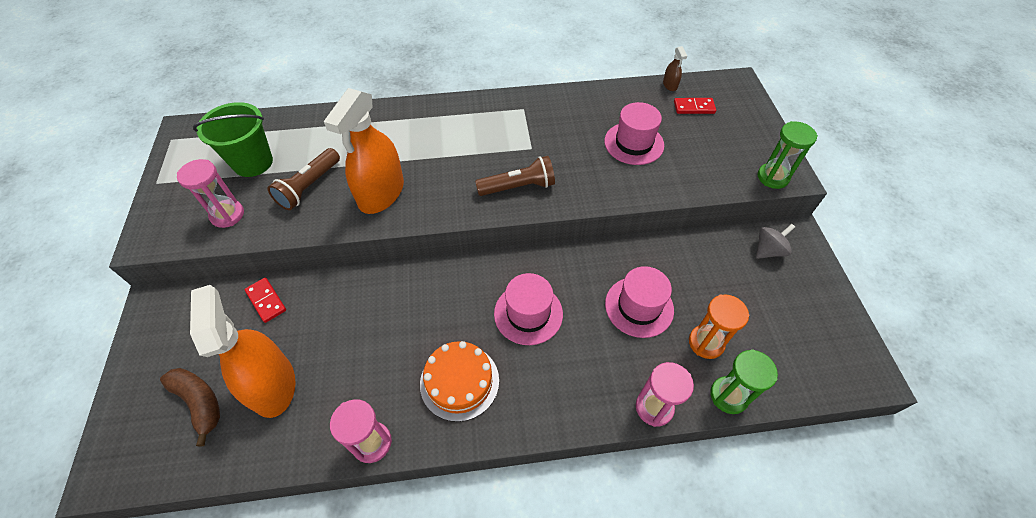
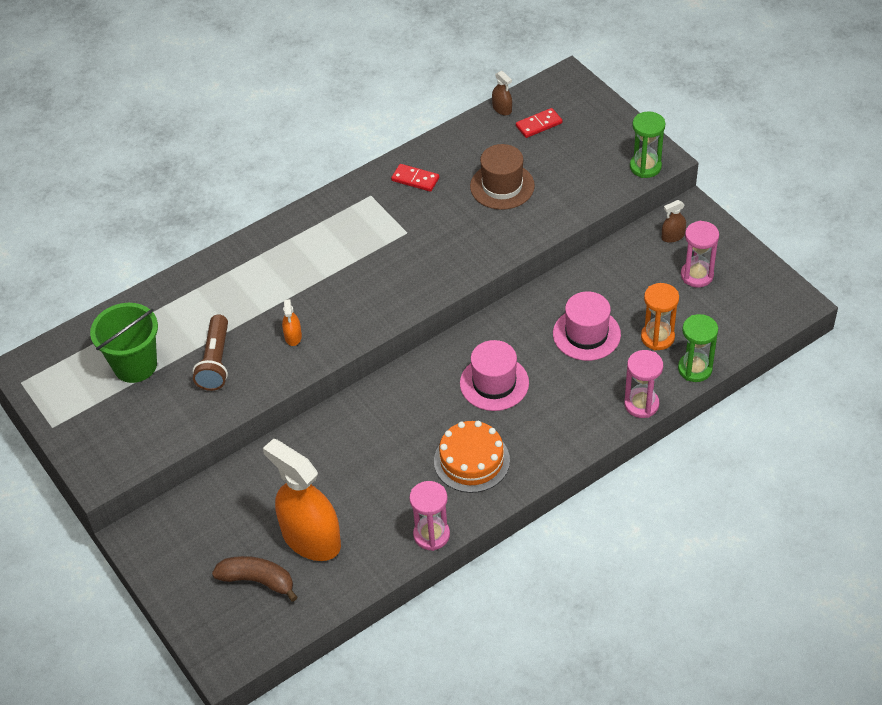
camera: 25 degrees left, 5 degrees down
(227, 215) = (158, 421): pink hourglass -> pink hourglass (697, 275)
(266, 301) = (244, 483): red domino -> red domino (415, 179)
(381, 193) = (293, 336): orange spray bottle -> orange spray bottle, size x0.41
(518, 187) = (420, 274): brown flashlight -> none
(634, 143) = (502, 186): pink hat -> brown hat
(768, 250) = (673, 236): grey spinning top -> brown spray bottle

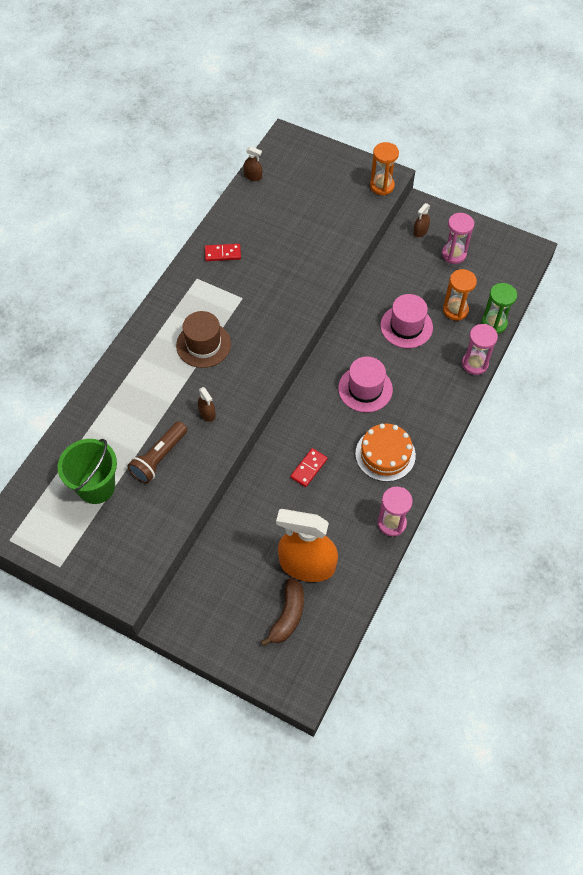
camera: 30 degrees left, 10 degrees up
(215, 361) = (159, 458): brown flashlight -> brown flashlight turned 60 degrees clockwise
(257, 580) = (288, 615): brown banana -> brown banana turned 120 degrees clockwise
(293, 336) = (207, 413): orange spray bottle -> brown spray bottle
(502, 186) = (290, 236): brown hat -> brown hat (203, 345)
(539, 125) = (287, 179): red domino -> red domino (309, 468)
(645, 167) = (382, 186): green hourglass -> orange hourglass

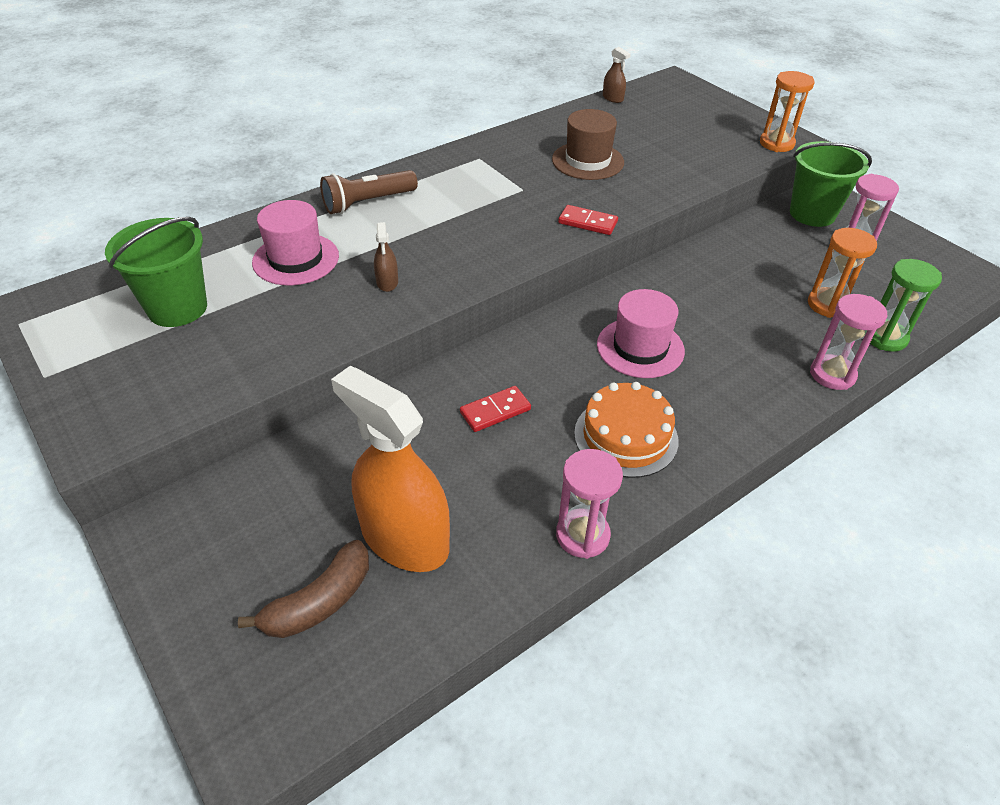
camera: 25 degrees right, 15 degrees down
(159, 458) = (284, 306): brown flashlight -> brown flashlight (368, 203)
(203, 345) = (439, 216): brown hat -> brown hat (587, 161)
(222, 254) = (528, 147): red domino -> red domino (587, 222)
(406, 326) = (742, 300): pink hat -> pink hat (296, 259)
(420, 231) = (812, 214): brown spray bottle -> green bucket

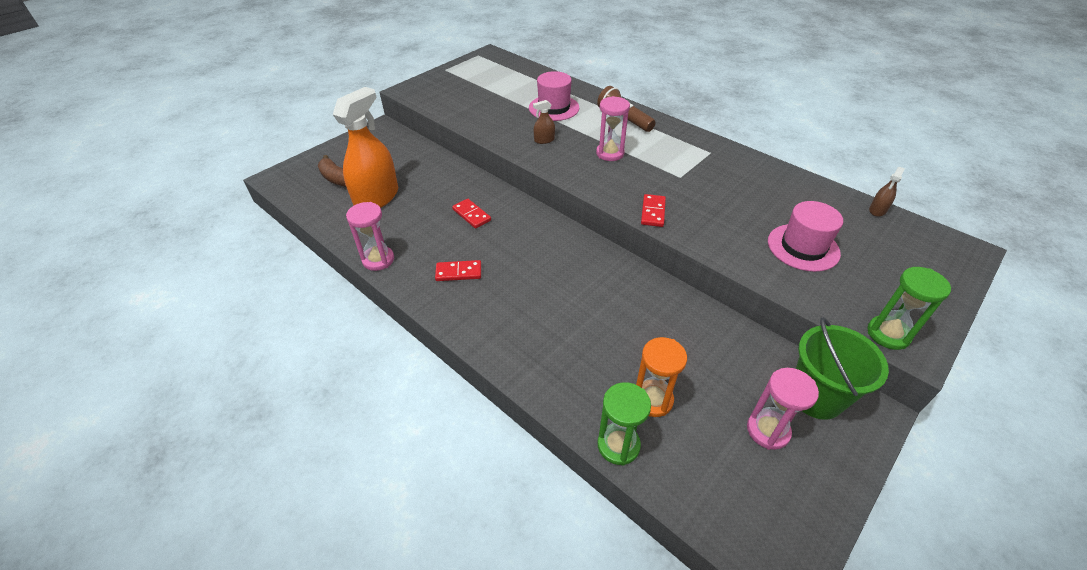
camera: 80 degrees right, 0 degrees up
(177, 308) = (500, 86): green bucket -> none
(587, 161) = (746, 204): brown hat -> none
(626, 436) = (458, 272): orange cake -> red domino
(640, 348) = (549, 274): pink hat -> pink hat (803, 247)
(776, 143) = (888, 334): orange hourglass -> green hourglass
(832, 374) = (551, 396): pink hourglass -> pink hourglass (610, 153)

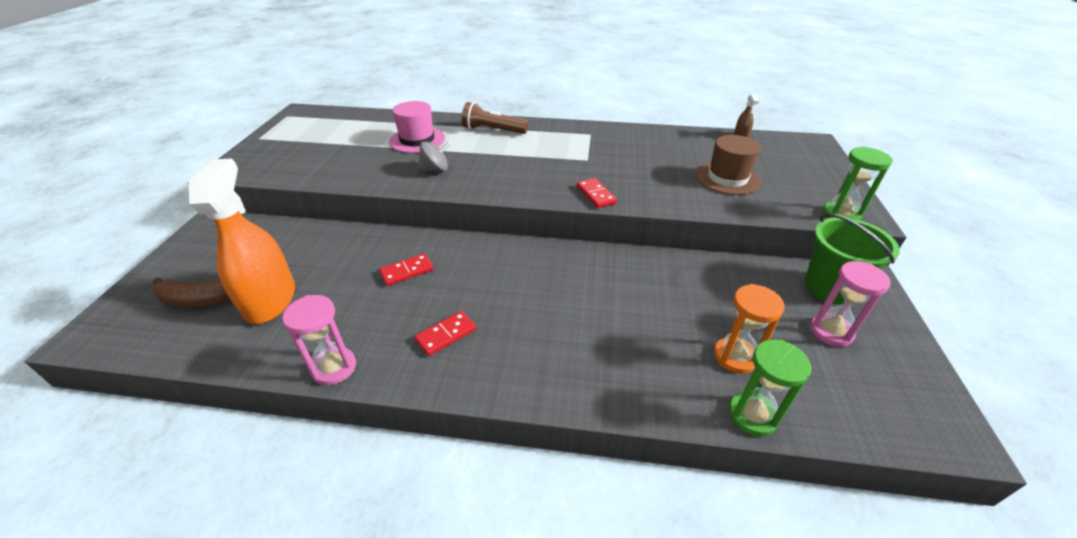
camera: 35 degrees left, 5 degrees down
(471, 215) = (407, 271): red domino -> red domino turned 45 degrees counterclockwise
(544, 140) = (435, 170): brown spray bottle -> grey spinning top
(610, 153) = (509, 161): pink hourglass -> none
(803, 247) = (727, 178): pink hat -> brown hat

